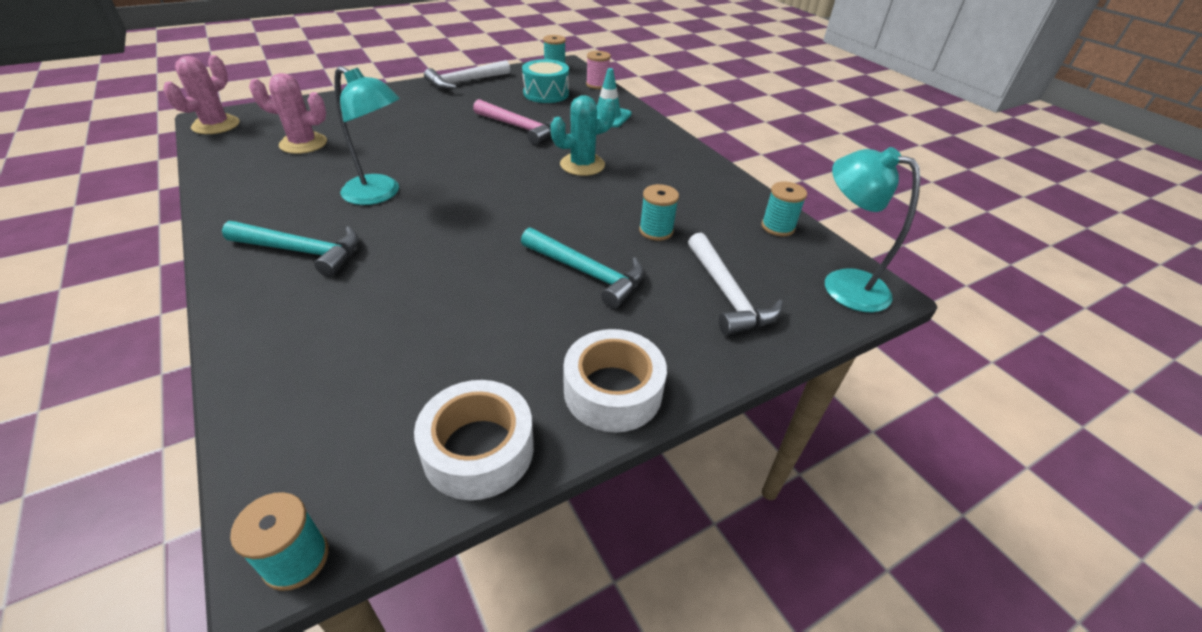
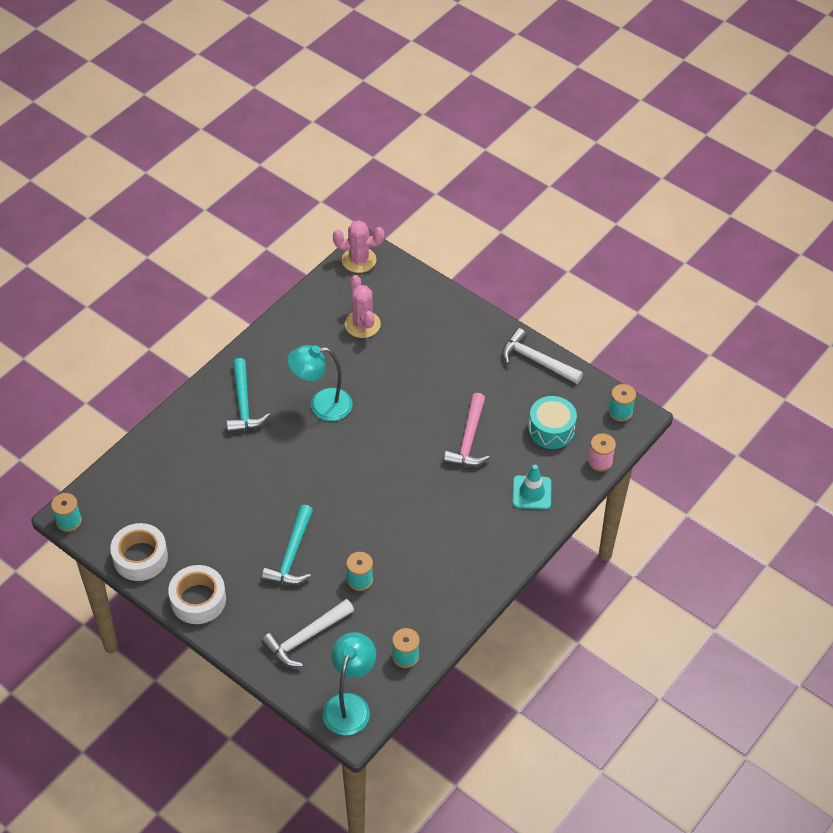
camera: 70 degrees right, 10 degrees up
(380, 194) = (322, 405): turquoise lamp -> turquoise lamp turned 75 degrees clockwise
(582, 165) = (430, 505): turquoise cactus -> none

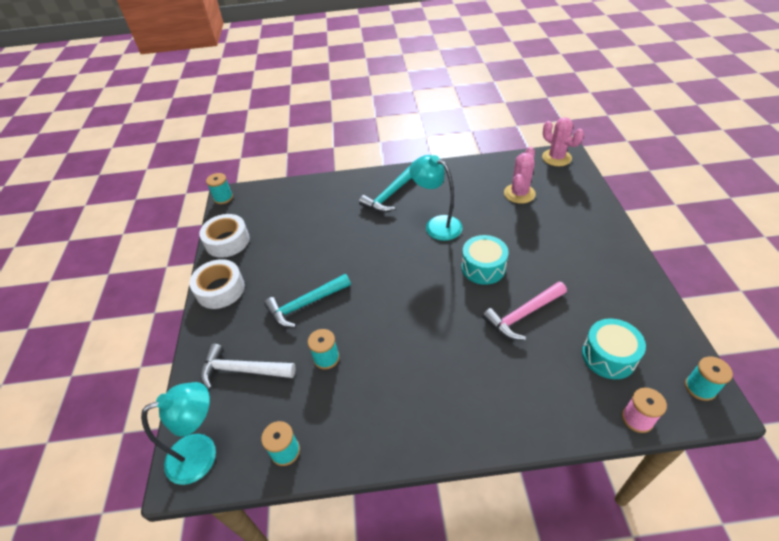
camera: 50 degrees right, 5 degrees down
(402, 420) = (483, 267): none -> turquoise drum
(531, 493) = (539, 397): turquoise traffic cone -> none
(536, 360) = (644, 293): white hammer -> none

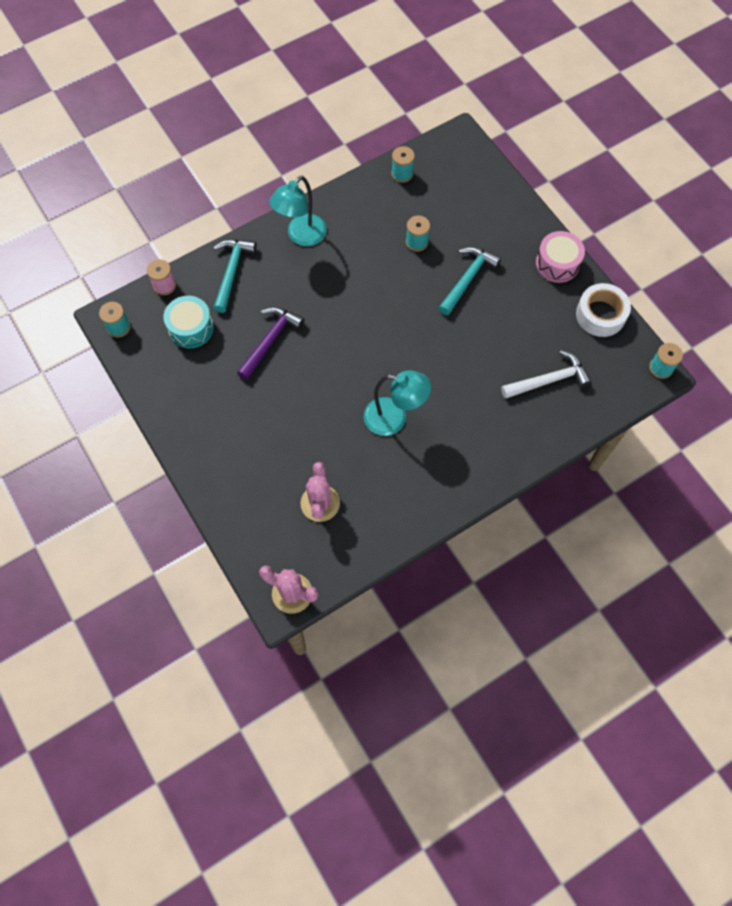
camera: 150 degrees right, 20 degrees up
(202, 453) = (457, 151): turquoise lamp -> turquoise lamp (301, 236)
(220, 289) = (557, 264): white tape -> pink drum
(242, 370) = (476, 209): white hammer -> white hammer (549, 380)
(389, 196) = (470, 442): turquoise hammer -> turquoise hammer (232, 271)
(483, 267) = (323, 379): turquoise drum -> none
(522, 315) = (270, 340): pink hammer -> purple hammer

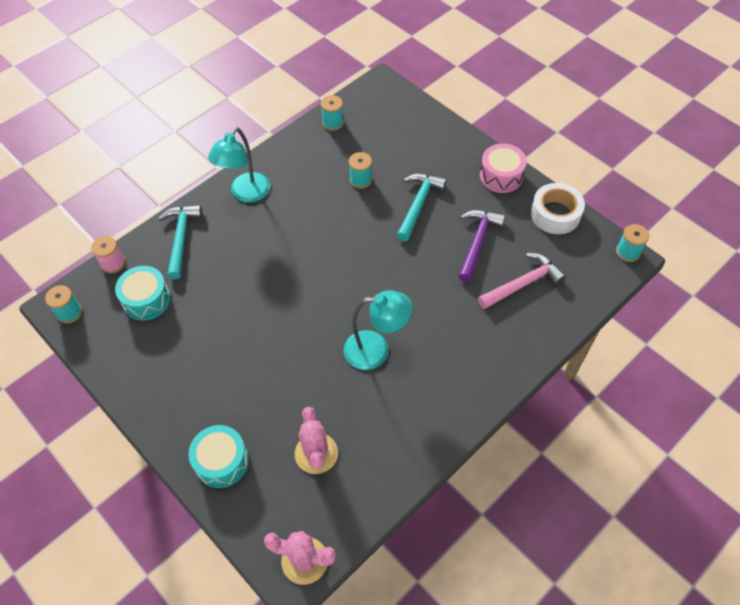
camera: 10 degrees left, 10 degrees down
(235, 493) = (222, 461): none -> turquoise drum
(270, 340) = (232, 297): purple hammer -> purple hammer (477, 242)
(549, 380) = (523, 283): white hammer -> pink hammer

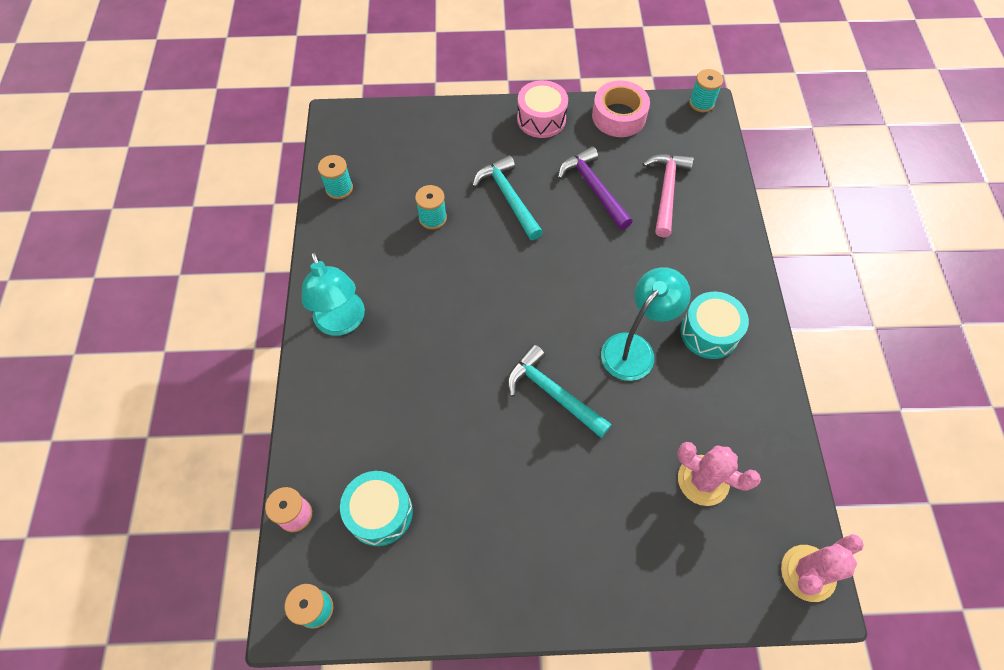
camera: 50 degrees left, 5 degrees up
(181, 238) = (334, 422): turquoise hammer -> turquoise hammer (552, 393)
(222, 461) = (644, 574): turquoise drum -> turquoise drum (709, 332)
(555, 214) = (619, 116): white tape -> pink tape

